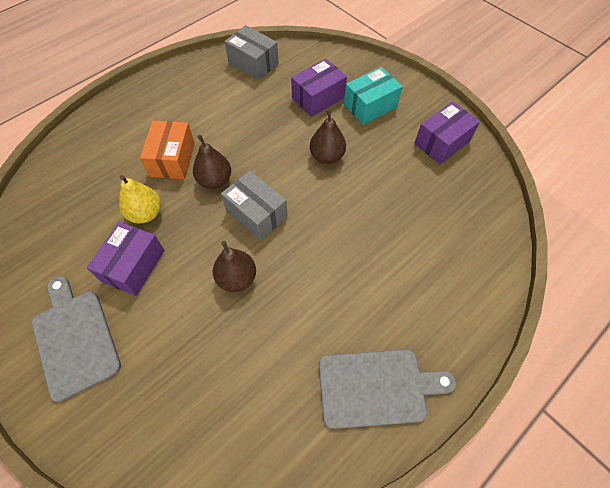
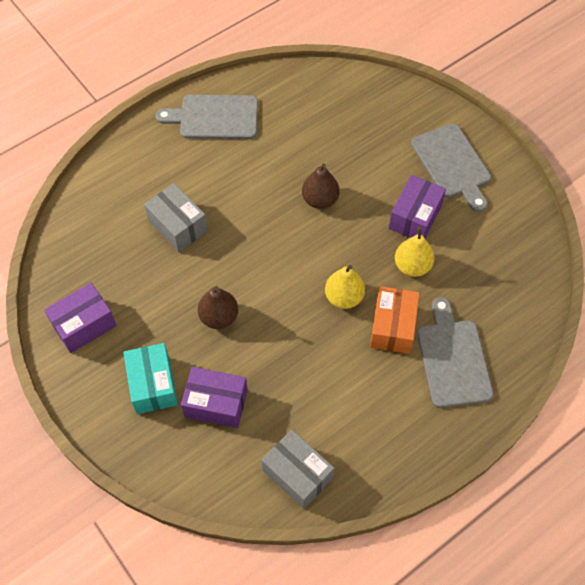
camera: 175 degrees left, 0 degrees up
(124, 139) = (453, 359): none -> grey cutting board
(215, 180) = (344, 297): brown pear -> yellow pear
(256, 214) = (300, 257): grey box -> grey box (178, 226)
(318, 98) = (216, 403): purple box -> purple box turned 45 degrees clockwise
(370, 106) = (153, 385): turquoise box -> turquoise box turned 75 degrees counterclockwise

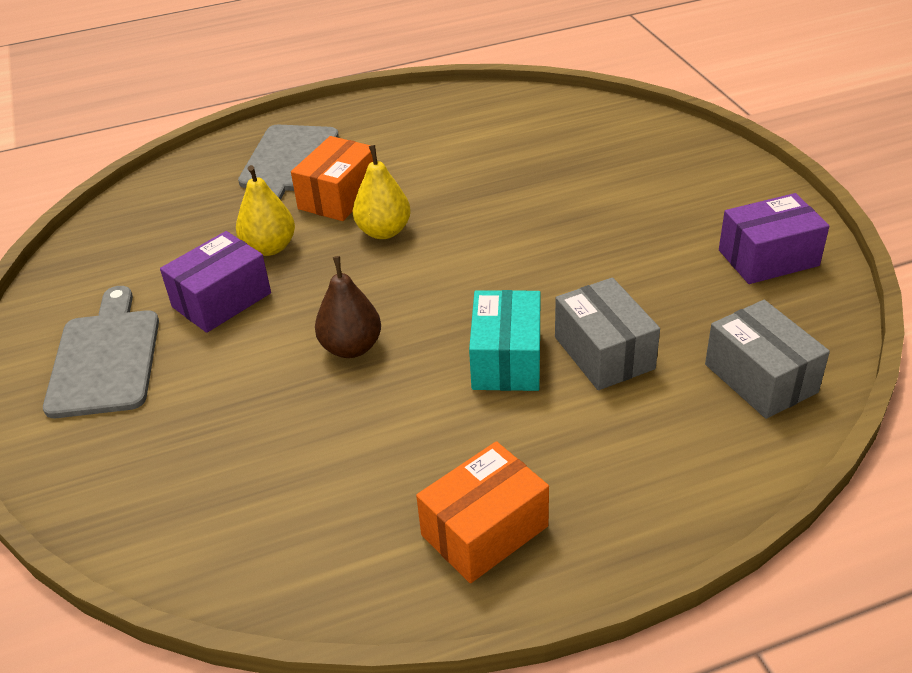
camera: 160 degrees left, 20 degrees down
(153, 385) = (671, 190): turquoise box -> turquoise box (506, 359)
(214, 117) = (484, 530): grey cutting board -> orange box
(216, 403) = (592, 166): purple box -> none
(219, 317) = (566, 237): brown pear -> none
(297, 474) = (515, 110): grey box -> grey box (760, 378)

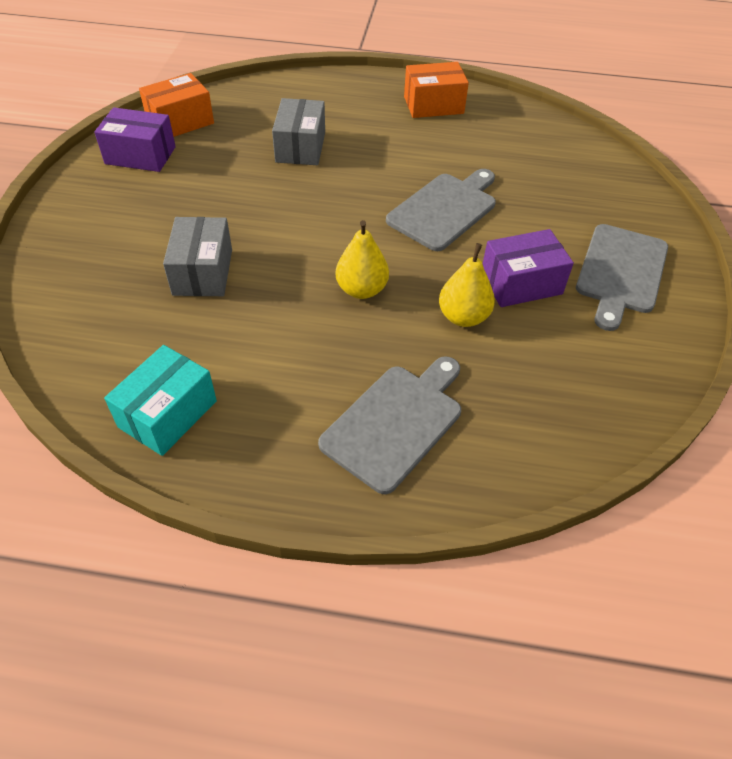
camera: 155 degrees left, 10 degrees up
(339, 196) = (373, 347): orange box -> orange box (180, 122)
(351, 347) = (444, 209): brown pear -> grey cutting board
(506, 359) = (357, 165): turquoise box -> turquoise box (168, 414)
(760, 378) = (239, 107): grey box -> grey box (203, 272)

